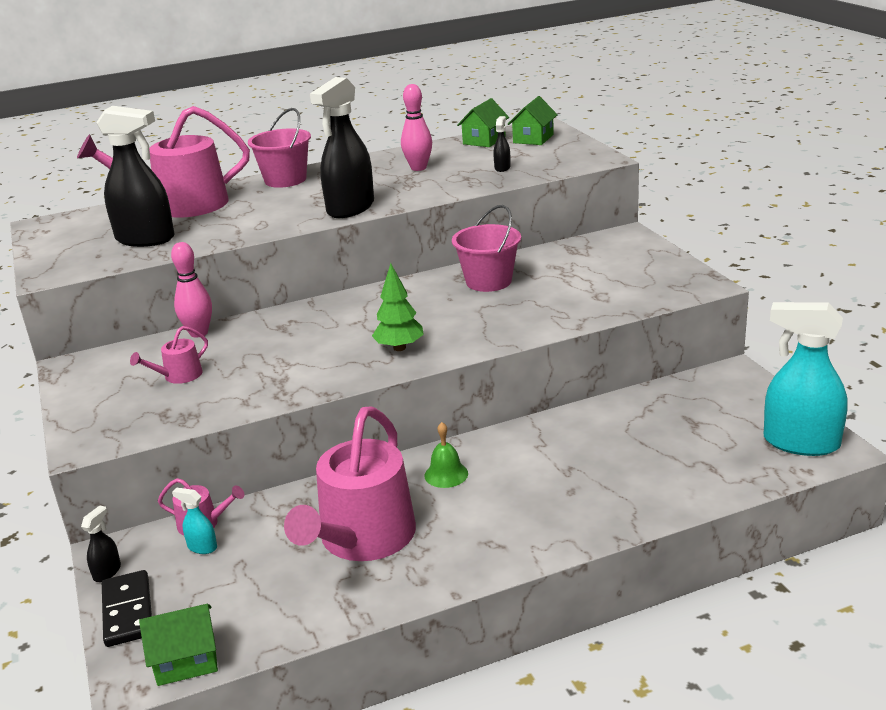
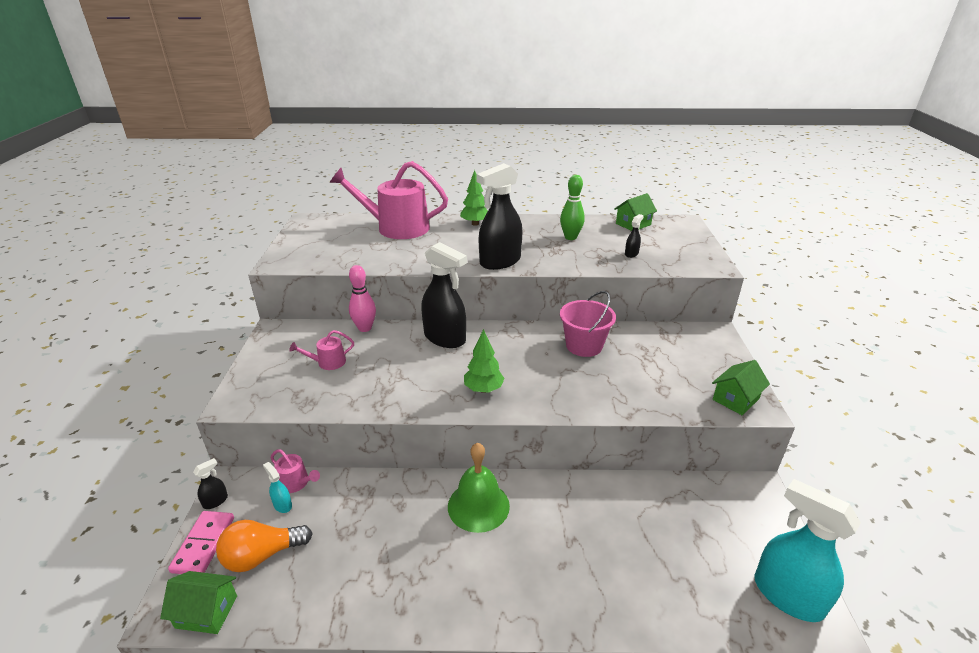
camera: 20 degrees right, 5 degrees up
(127, 611) = (203, 544): black domino -> pink domino
(145, 239) = (354, 250): black spray bottle -> black spray bottle (445, 338)
(215, 595) = (262, 555): none -> orange light bulb
(285, 180) = (475, 223): pink bucket -> green tree
(363, 538) = (386, 545): pink watering can -> none
(418, 168) = (570, 237): pink bowling pin -> green bowling pin
(446, 474) = (478, 506): green bell -> green bell, size x1.77
(533, 139) = (671, 232): green house -> green house (735, 399)

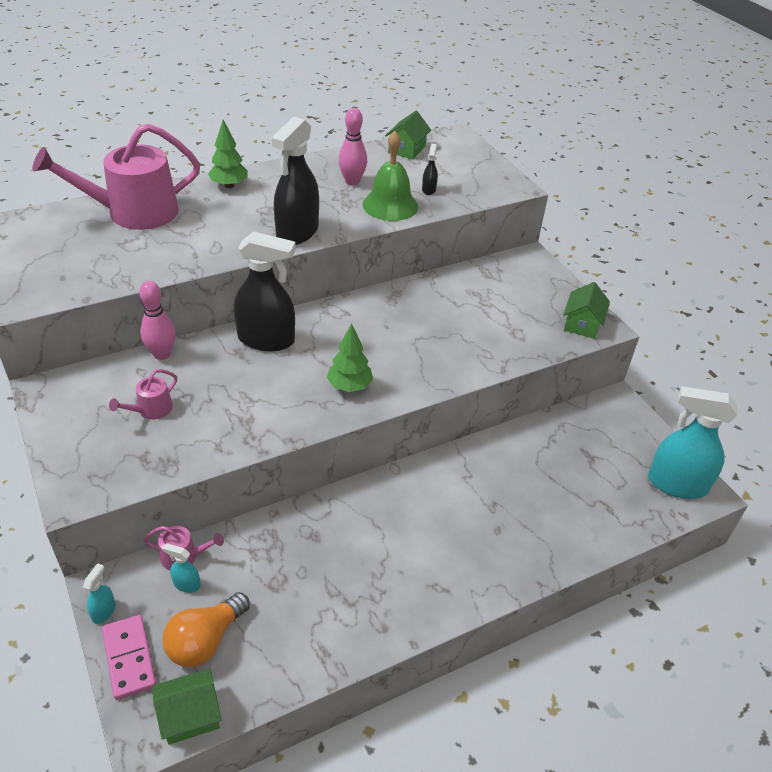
camera: 30 degrees left, 10 degrees up
(216, 501) = (104, 611): black spray bottle -> turquoise spray bottle
(478, 506) = (391, 506): green bell -> green bell (390, 205)
(570, 237) = (352, 181): green bowling pin -> pink bowling pin
(584, 346) = (418, 307): pink bucket -> none

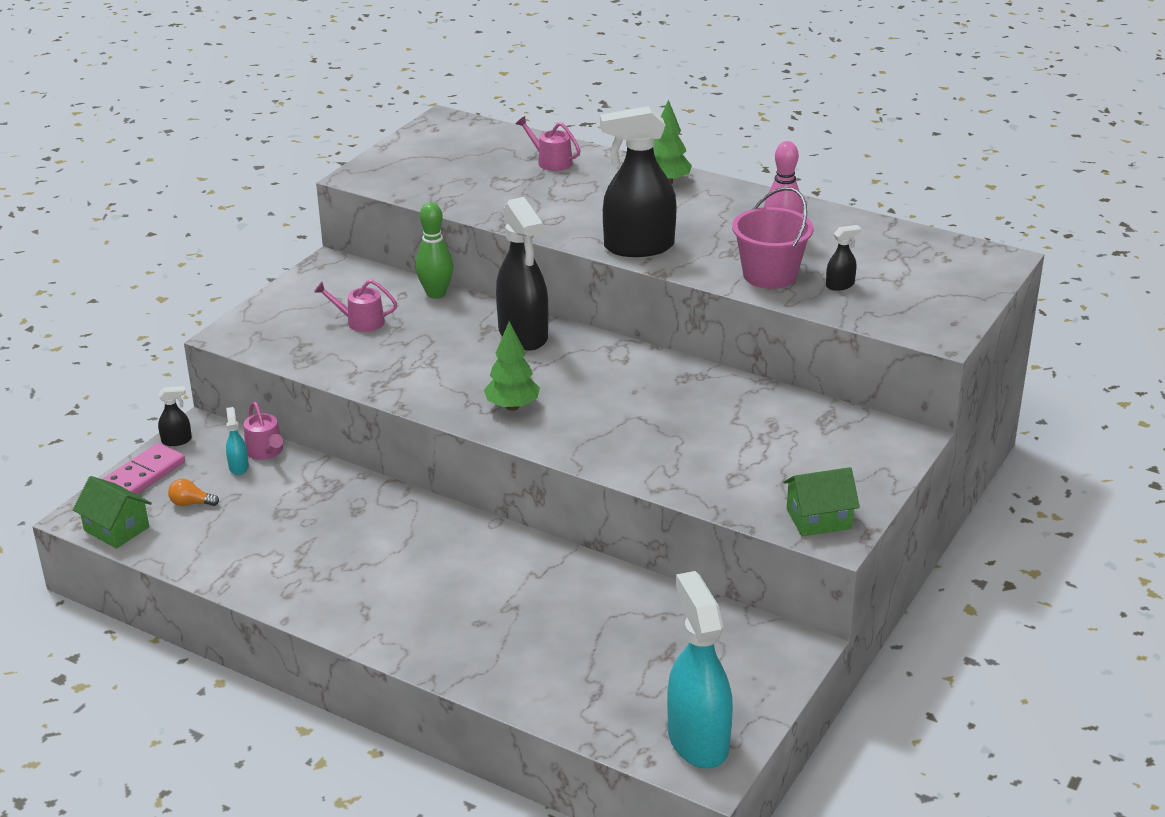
camera: 60 degrees right, 10 degrees down
(104, 611) = (177, 441): turquoise spray bottle -> black spray bottle
(134, 212) = (551, 161): pink watering can -> pink watering can, size x0.44
(162, 354) = (436, 294): pink bowling pin -> green bowling pin
(205, 640) = (191, 503): orange light bulb -> orange light bulb, size x0.50
(390, 205) = (769, 275): green bell -> pink bucket
(406, 149) = (907, 242): green house -> none

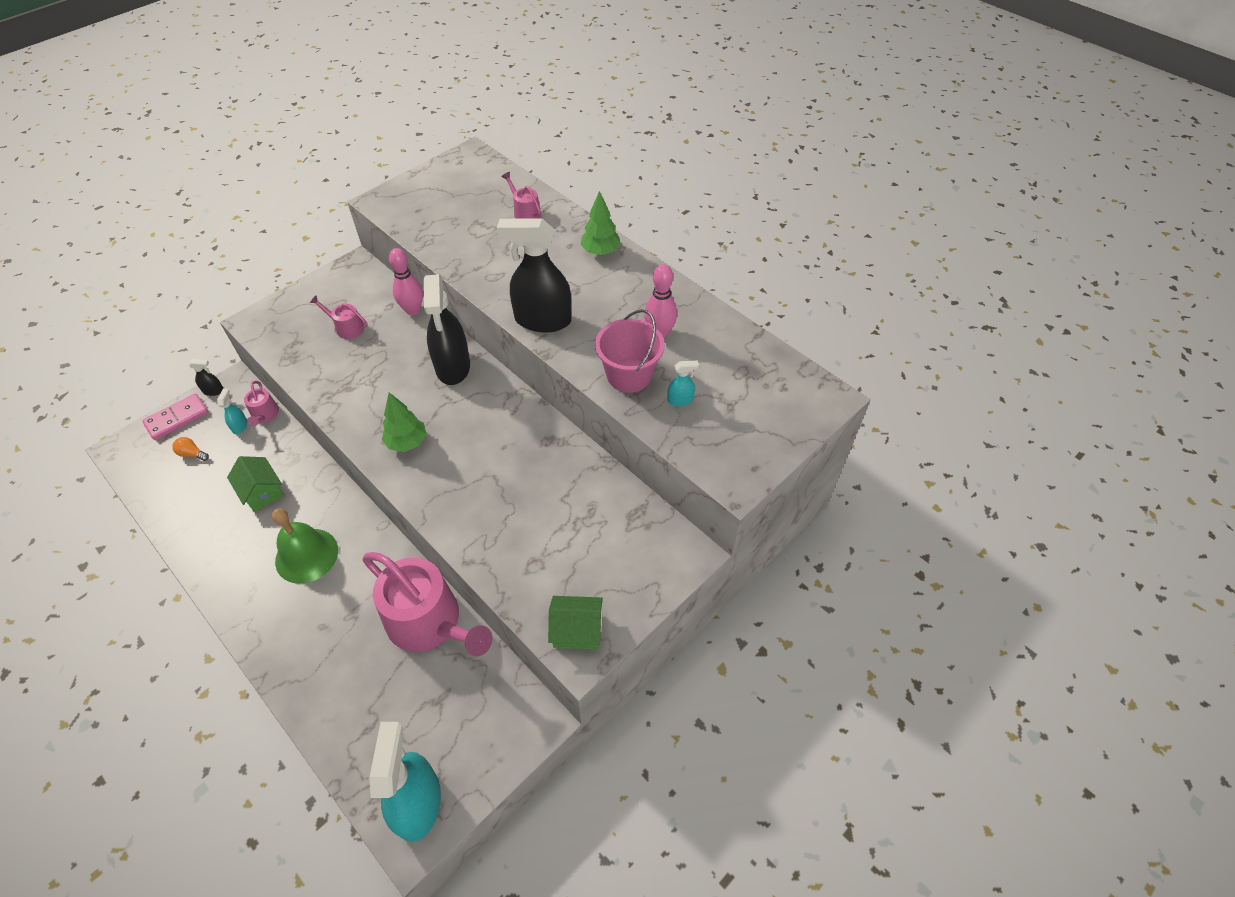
camera: 15 degrees right, 20 degrees up
(116, 529) = (133, 466): green house -> green house (262, 491)
(414, 566) = (306, 555): none -> green bell
(436, 294) = (413, 310): green bowling pin -> pink bowling pin
(612, 593) = (430, 622): none -> pink watering can
(840, 285) = (680, 400): black spray bottle -> turquoise spray bottle

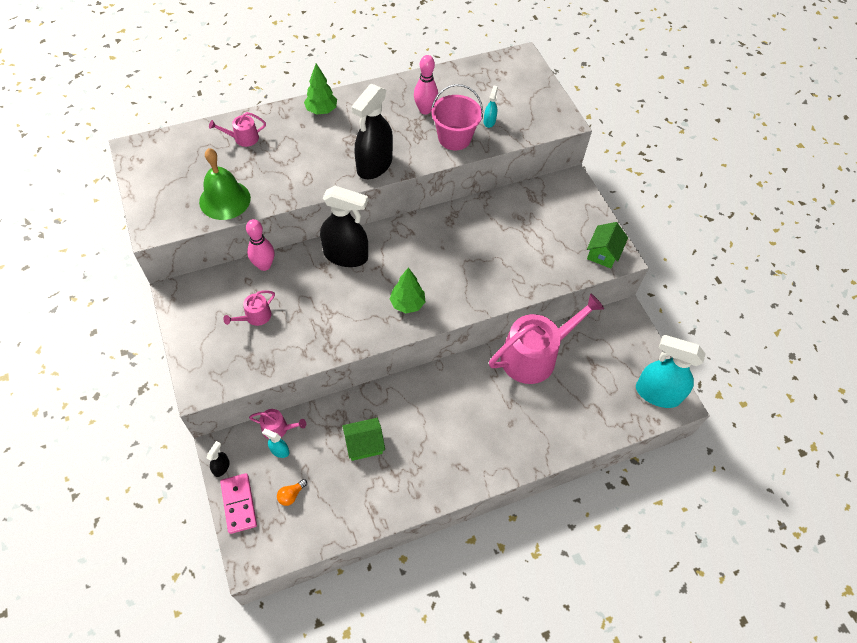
camera: 70 degrees left, 5 degrees up
(306, 555) = (443, 422): green bell -> green bell (225, 200)

